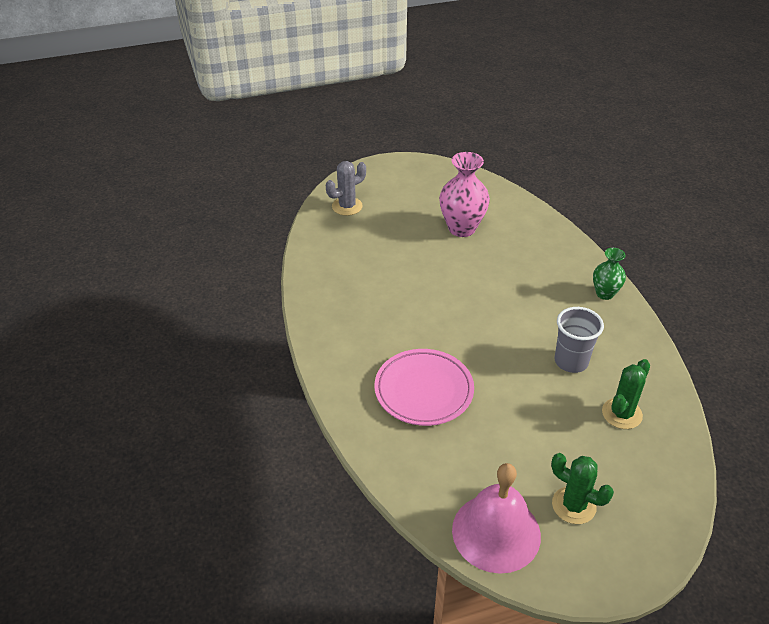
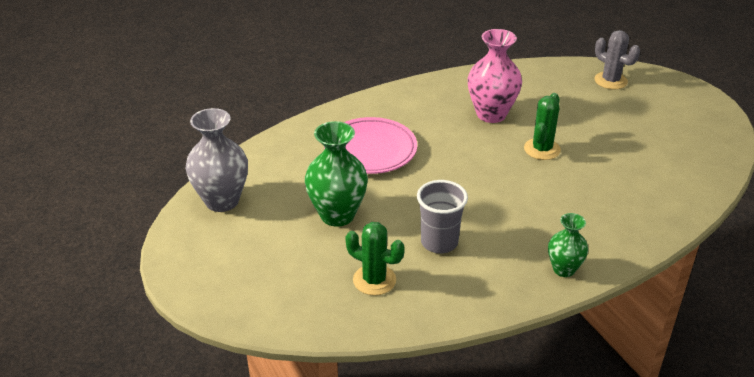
camera: 80 degrees right, 5 degrees down
(462, 228) = (621, 156): pink vase -> pink vase (491, 114)
(496, 532) = (222, 201): pink bell -> grey vase
(528, 430) = (337, 215): none -> green vase
(573, 505) = (254, 246): green cactus -> green cactus (542, 149)

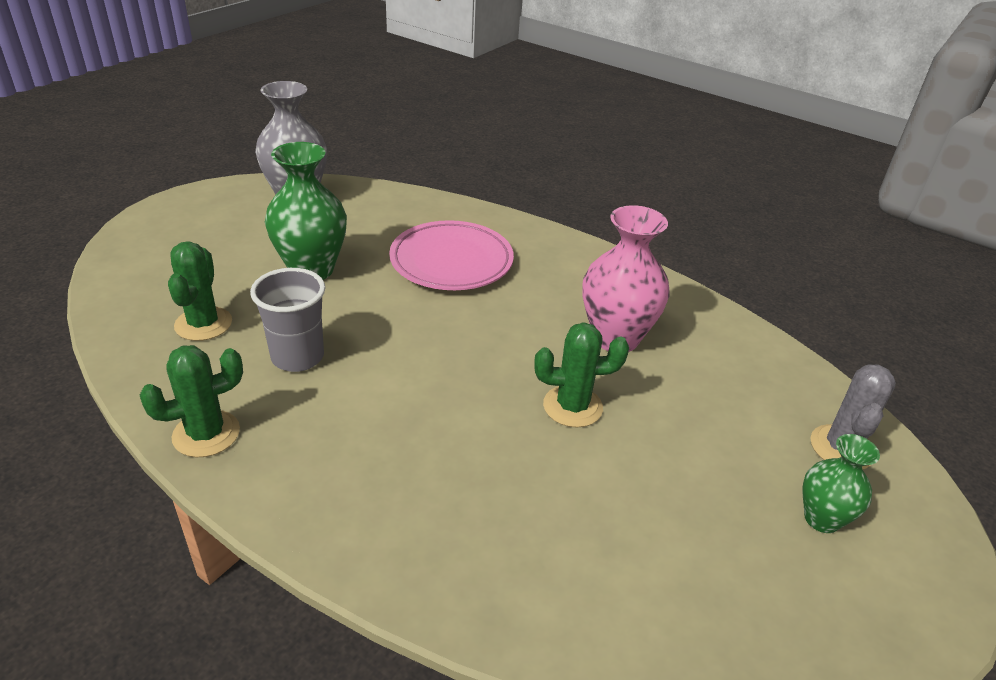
camera: 60 degrees right, 0 degrees up
(497, 296) = (206, 434): none -> green cactus
(564, 269) = (291, 492): green vase -> green vase (821, 519)

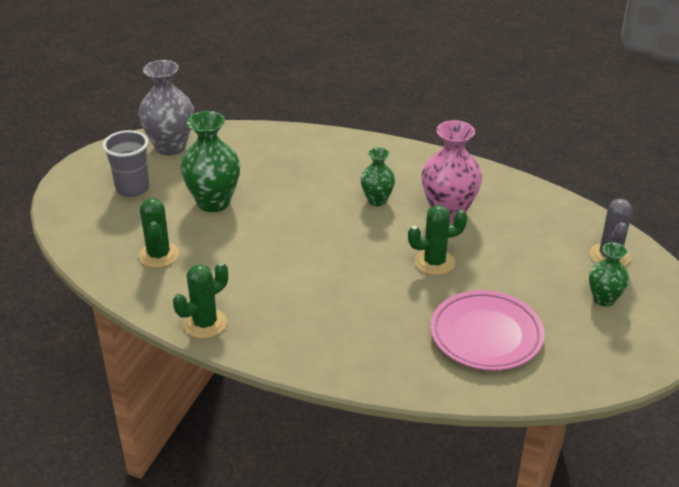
camera: 10 degrees left, 0 degrees up
(297, 357) = (237, 265): grey cup -> grey cup (132, 188)
(451, 262) = (312, 178): pink plate -> pink plate (486, 335)
(523, 304) = (377, 200): none -> green vase

